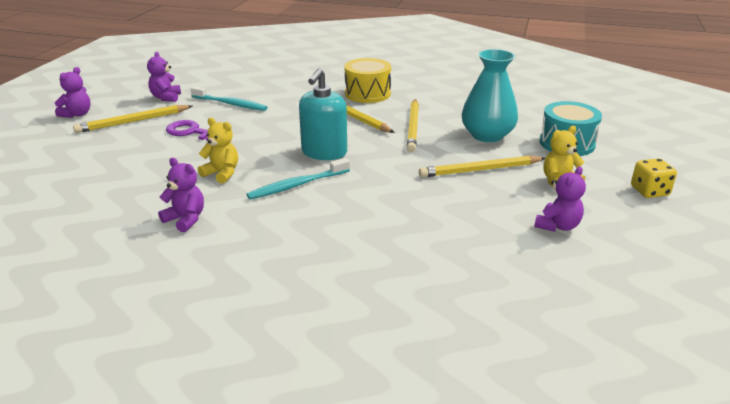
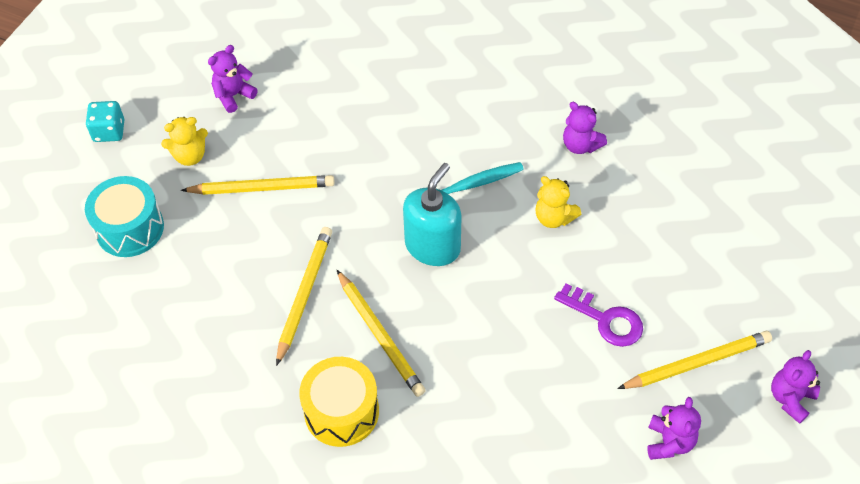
camera: 170 degrees left, 25 degrees up
(230, 104) = (561, 403): turquoise toothbrush -> none
(487, 135) = (217, 260): turquoise vase -> none
(649, 191) = (109, 131): yellow dice -> turquoise dice

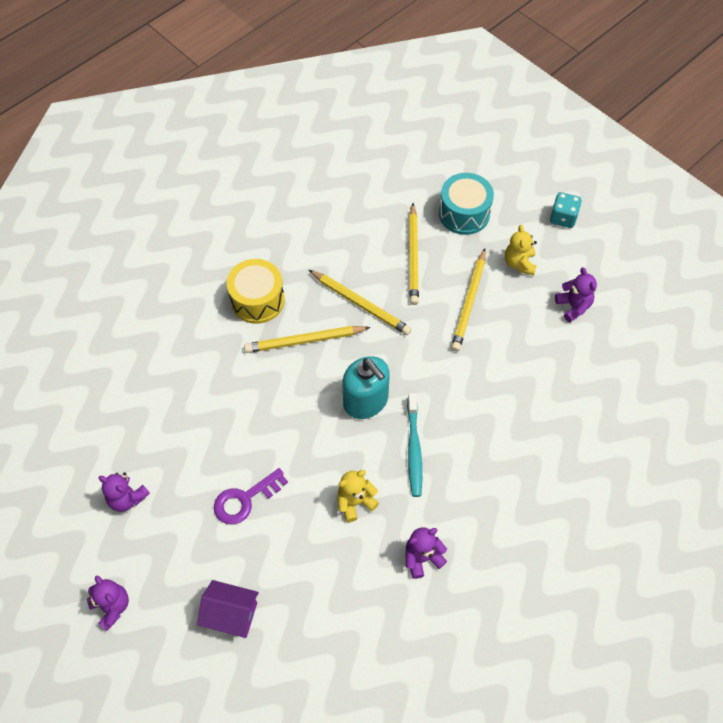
camera: 110 degrees right, 5 degrees up
(697, 363) = (176, 550): yellow pencil -> yellow pencil (413, 256)
(728, 283) = (231, 614): none -> purple house

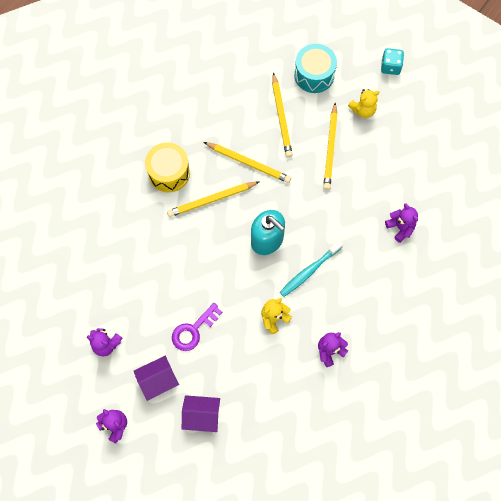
camera: 10 degrees left, 10 degrees up
(183, 557) = (158, 381): none -> purple house
(414, 449) = (309, 271): turquoise toothbrush -> turquoise toothbrush turned 60 degrees clockwise
(519, 263) = (363, 110): yellow teddy bear -> yellow teddy bear turned 105 degrees counterclockwise
(573, 306) = (409, 139): purple teddy bear -> purple teddy bear (400, 227)

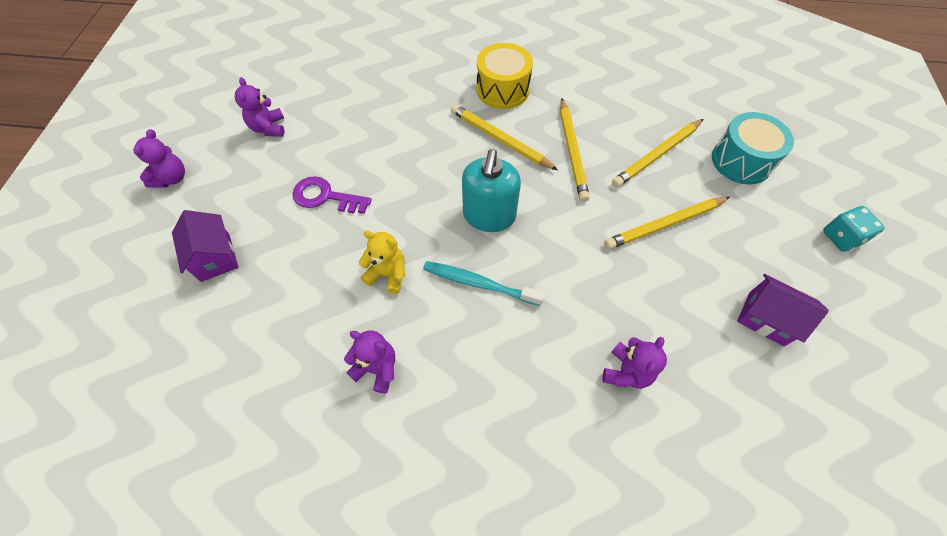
camera: 60 degrees right, 10 degrees down
(158, 381) = (244, 193): purple house -> purple house (766, 318)
(363, 110) = (750, 235): yellow teddy bear -> none

